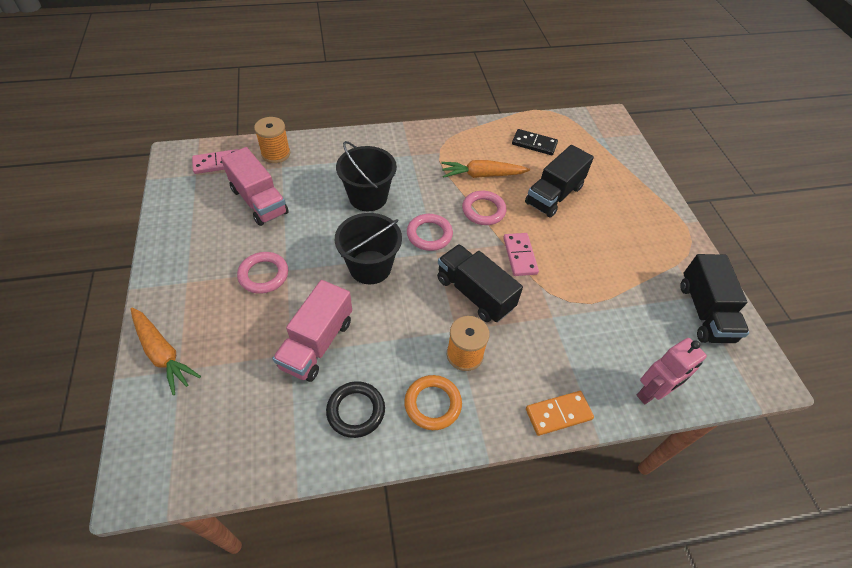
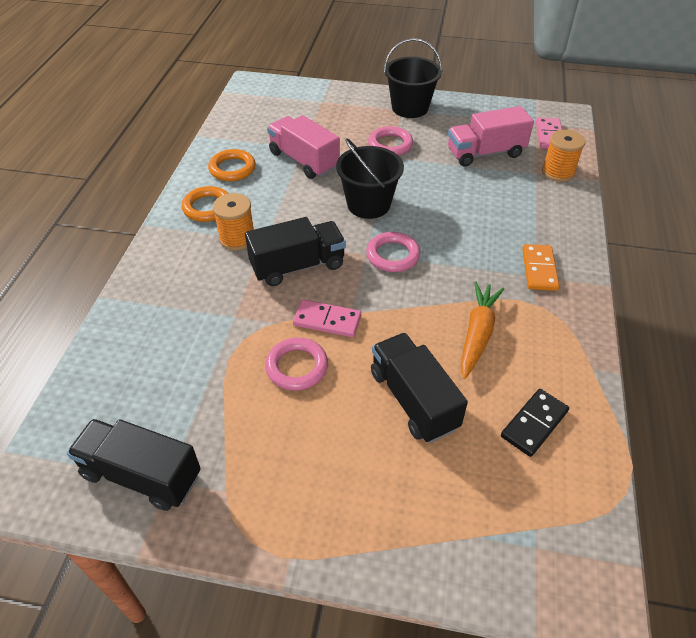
camera: 115 degrees right, 5 degrees down
(162, 353) = (339, 96): orange carrot -> none
(356, 411) = (232, 169): black ring -> orange ring
(368, 197) = (467, 223): black bucket -> black bucket (410, 108)
(483, 210) = (412, 313): pink ring -> pink ring (297, 367)
(558, 414) = (140, 278): orange domino -> orange domino (539, 269)
(651, 393) = (101, 358): pink robot -> none

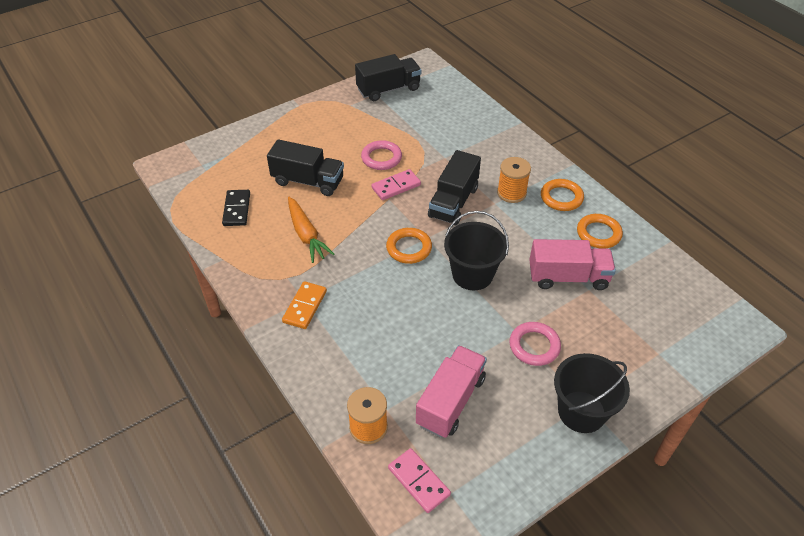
camera: 135 degrees right, 0 degrees up
(393, 255) = (409, 248): pink ring -> orange ring
(539, 269) = (304, 306): orange domino -> orange domino turned 60 degrees clockwise

